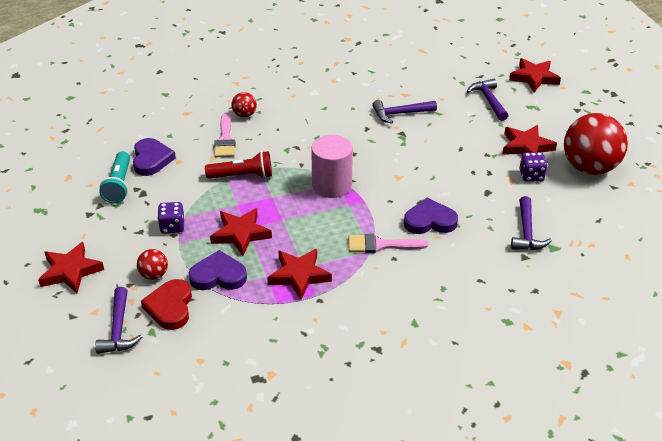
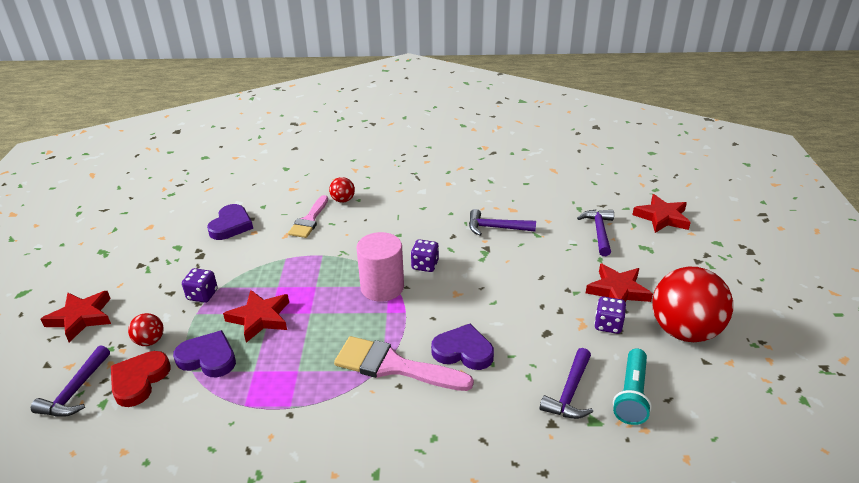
camera: 20 degrees right, 5 degrees down
(119, 185) = (186, 243): turquoise flashlight -> turquoise flashlight (631, 395)
(242, 176) = (301, 258): red flashlight -> none
(299, 275) = (287, 379): red star -> none
(357, 159) = (425, 265): none -> purple dice
(381, 245) = (394, 366): pink brush -> pink brush, size x1.51

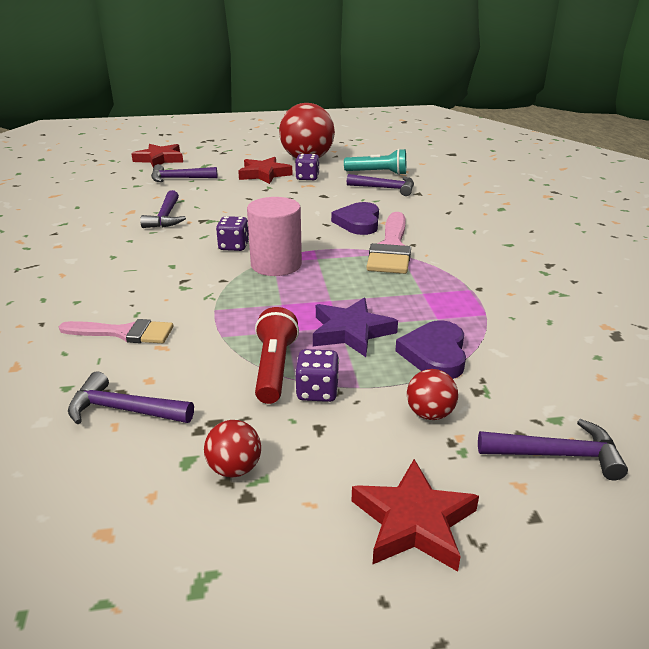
camera: 100 degrees left, 5 degrees down
(139, 380) = (501, 399): red heart -> none
(231, 225) = (123, 410): purple heart -> purple hammer
(237, 279) = (274, 368): none -> red flashlight
(260, 318) = (351, 332): red star -> purple star
(343, 200) = (73, 313): red ball -> red ball (234, 468)

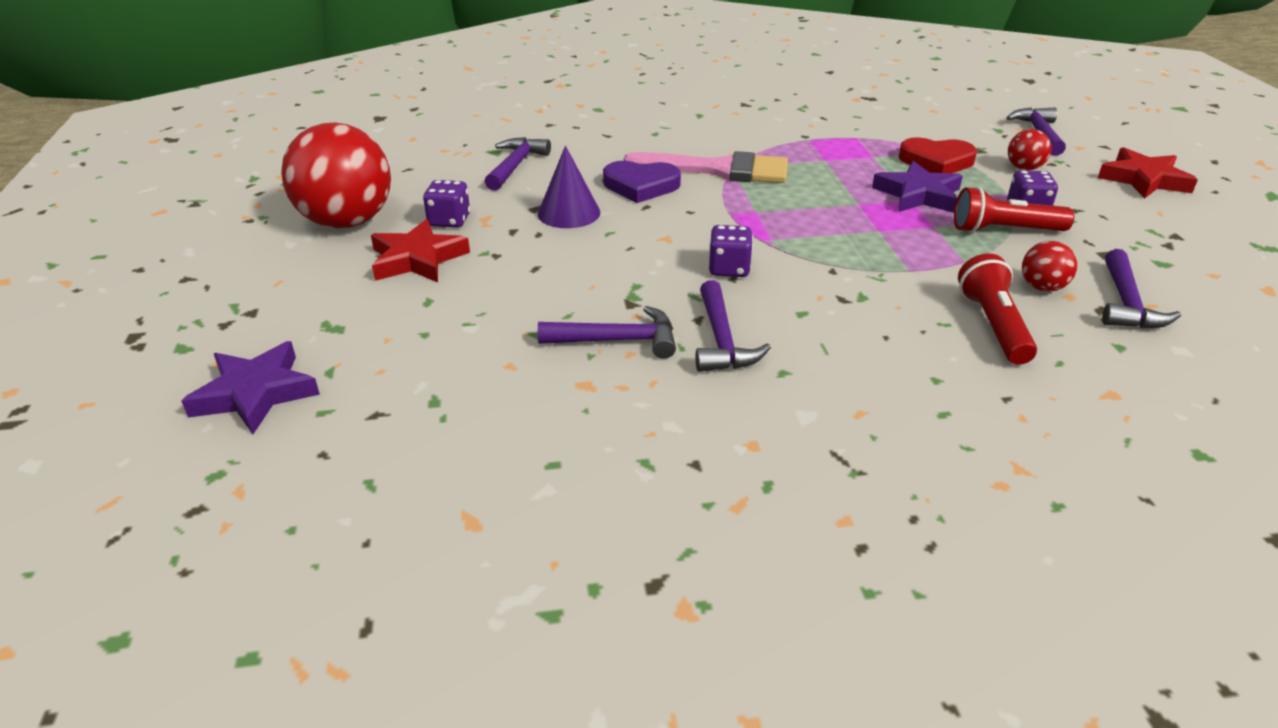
camera: 90 degrees left, 5 degrees up
(124, 333) = (993, 325): pink brush -> red flashlight
(160, 159) = (256, 393): red star -> purple star
(179, 179) = (410, 350): purple hammer -> purple hammer (722, 341)
(234, 468) = (1152, 242): red ball -> red ball (1042, 287)
(276, 265) = (780, 236): pink cylinder -> none
(316, 203) = (569, 213): none -> purple cone
(378, 173) = (447, 168): turquoise flashlight -> none
(435, 354) = (936, 161): purple heart -> red heart

